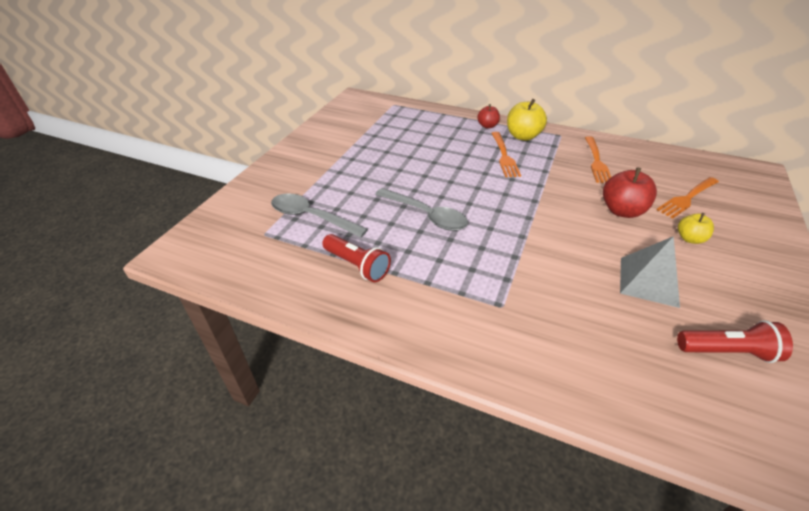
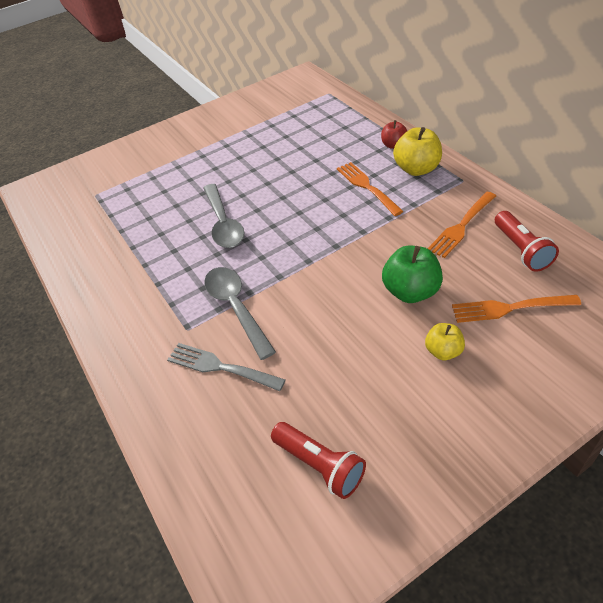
camera: 40 degrees right, 5 degrees up
(312, 217) = (139, 192): grey spoon -> grey spoon (236, 308)
(357, 265) = (126, 247): red flashlight -> red flashlight (521, 250)
(504, 156) = (367, 187): orange fork -> orange fork turned 120 degrees clockwise
(567, 321) = (220, 367): none -> grey fork
(622, 211) = (411, 291): red apple -> green apple
(649, 281) = (337, 370): grey pyramid -> none

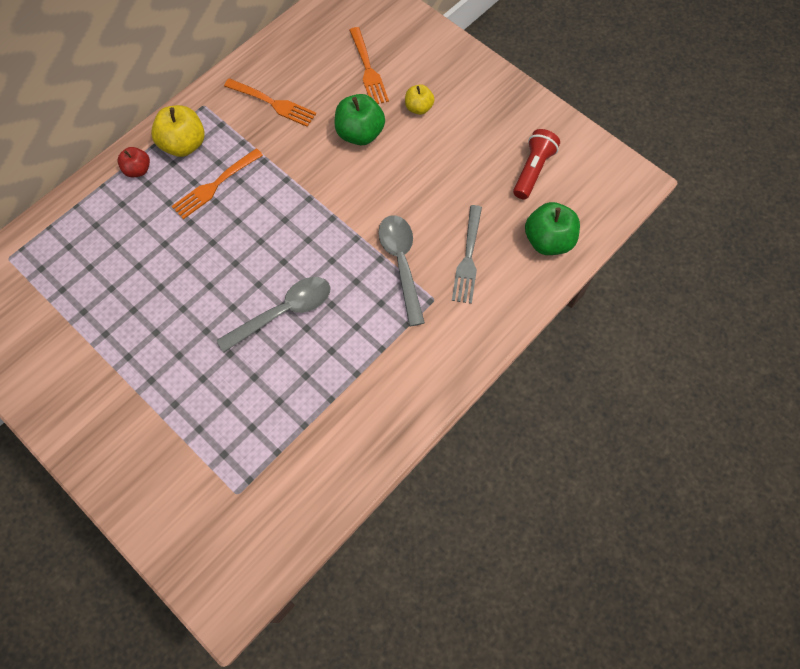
camera: 110 degrees left, 20 degrees up
(210, 458) = (548, 241): none -> green apple
(236, 308) = (401, 264): grey spoon -> grey spoon turned 120 degrees clockwise
(521, 250) = (300, 62): red flashlight -> none

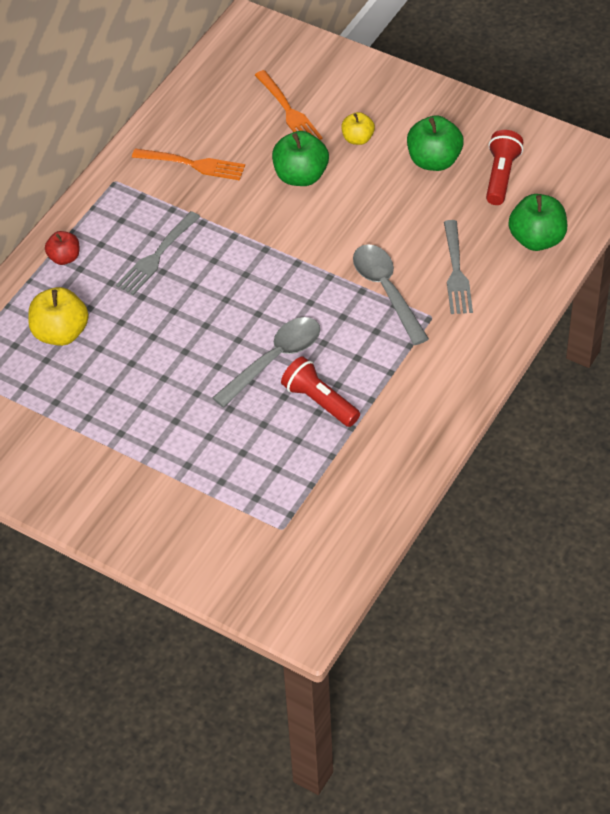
camera: 10 degrees left, 15 degrees down
(184, 144) = (107, 223): yellow apple -> yellow apple (61, 333)
(215, 185) = (156, 256): orange fork -> grey fork
(310, 365) = (319, 401): none -> red flashlight
(478, 143) = (434, 161): none -> green apple

